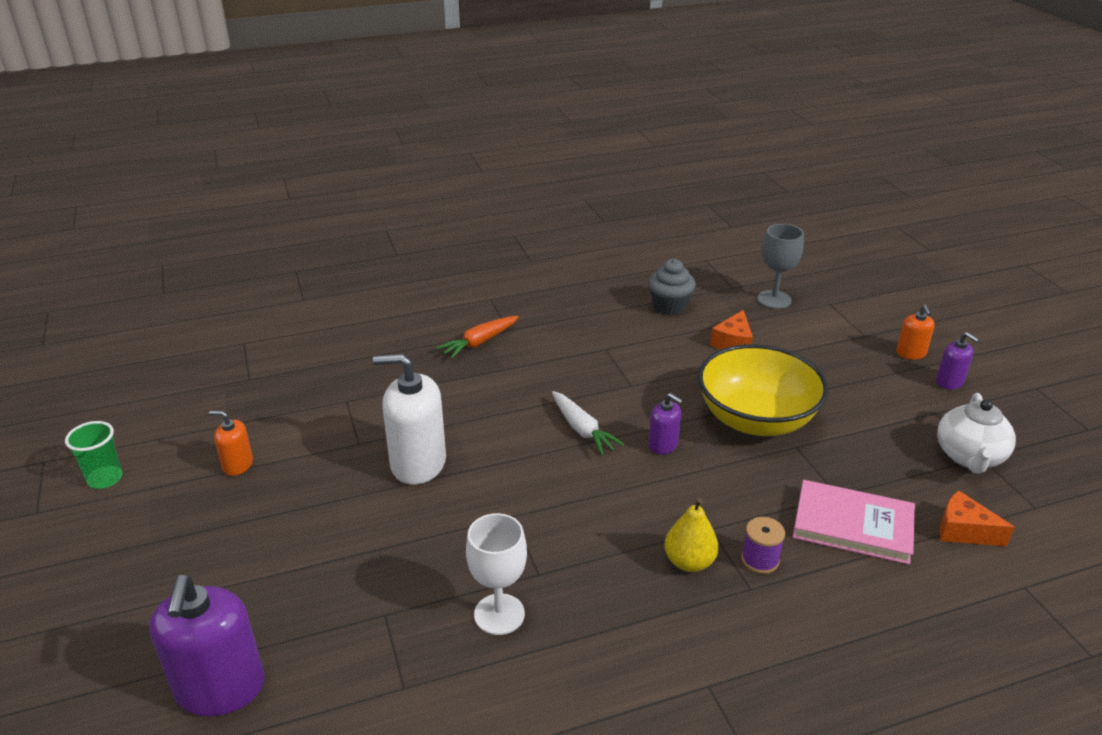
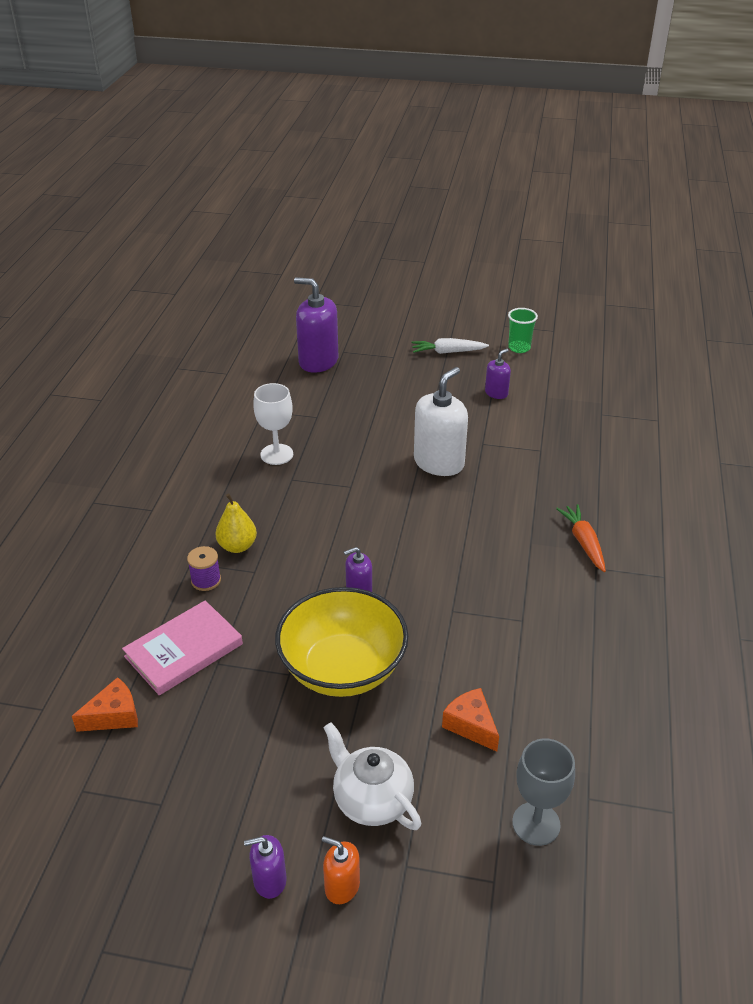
camera: 120 degrees right, 5 degrees up
(238, 465) = (496, 393): orange soap dispenser -> purple soap dispenser
(582, 429) = (414, 555): white carrot -> white carrot (448, 352)
(669, 306) = (574, 710): grey cupcake -> none
(969, 457) = (169, 794): white teapot -> white teapot (371, 800)

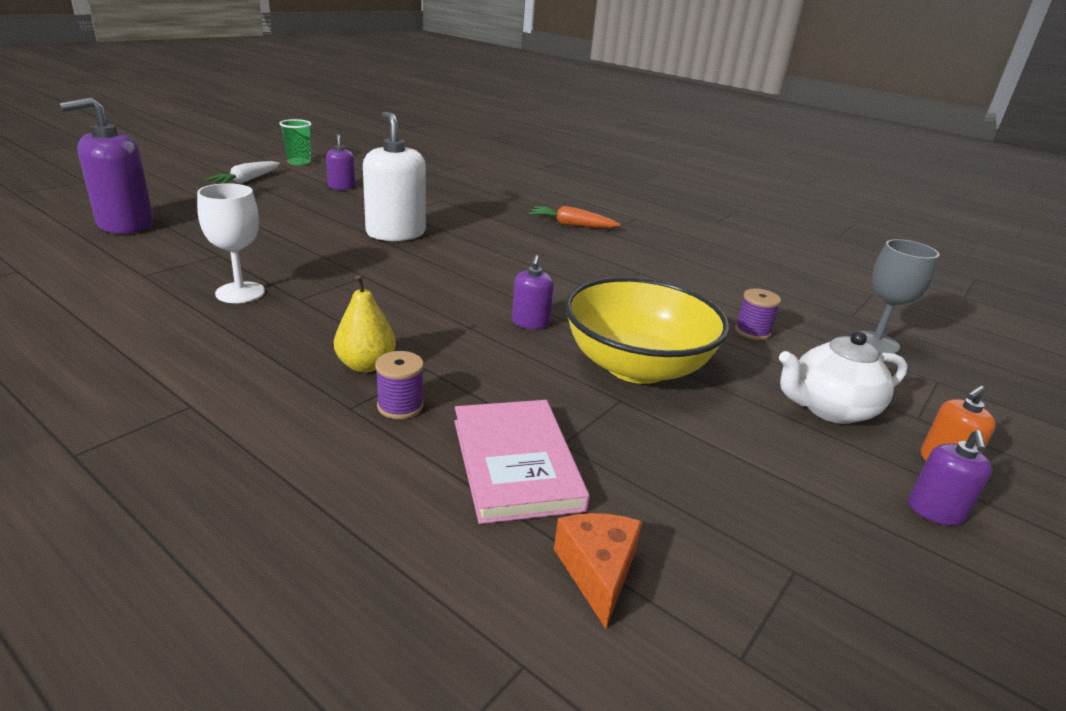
camera: 65 degrees left, 10 degrees down
(471, 725) = (752, 331): orange cheese -> purple spool

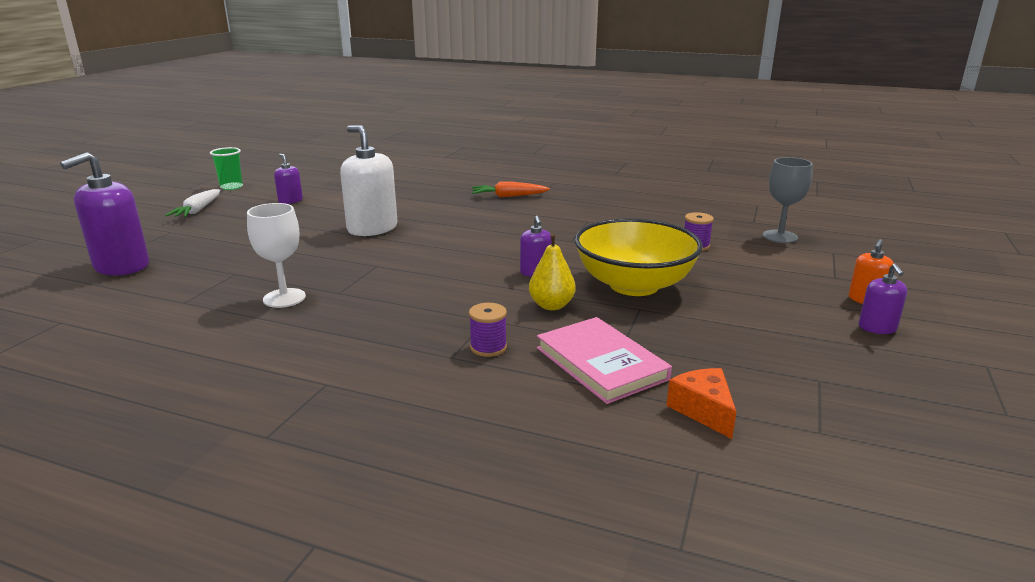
camera: 15 degrees left, 5 degrees down
(366, 365) = (437, 327): yellow pear -> yellow pear (551, 305)
(829, 409) = (778, 284): white teapot -> none

